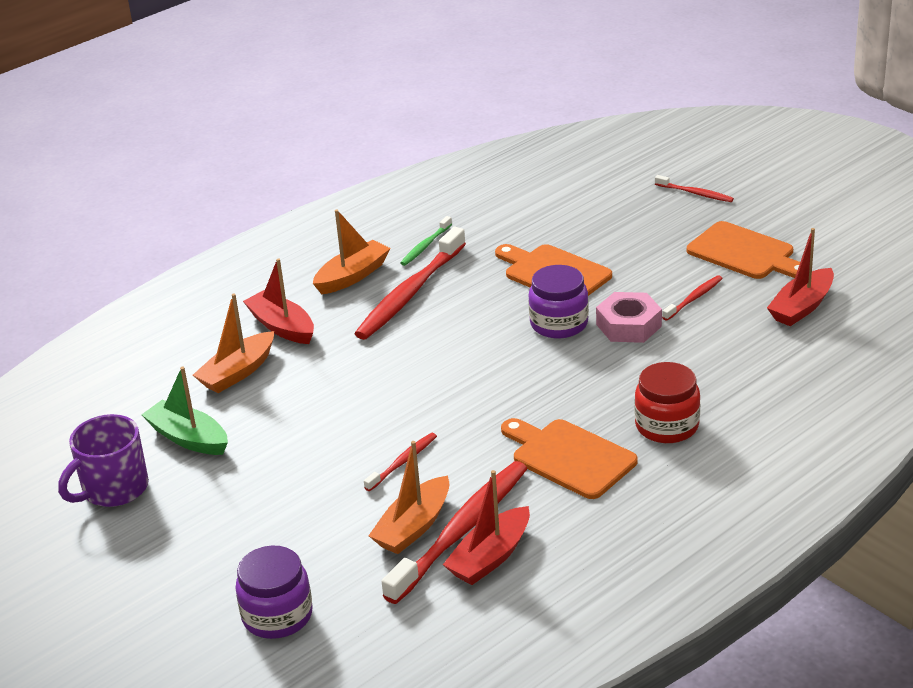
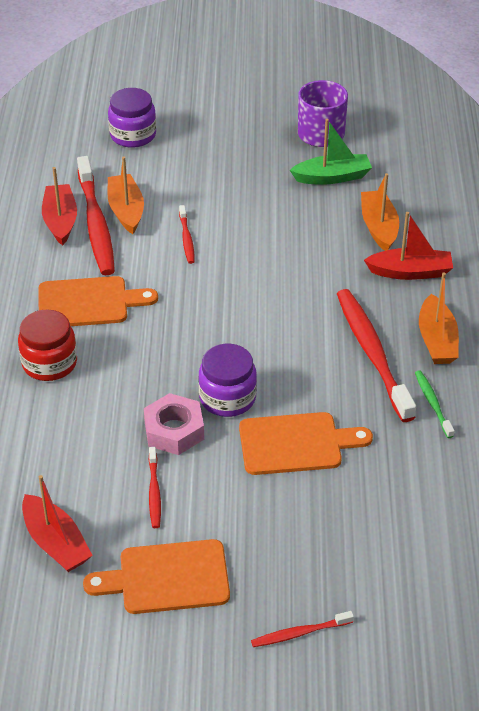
camera: 130 degrees right, 10 degrees up
(802, 307) = (56, 543): red boat -> red boat turned 150 degrees clockwise

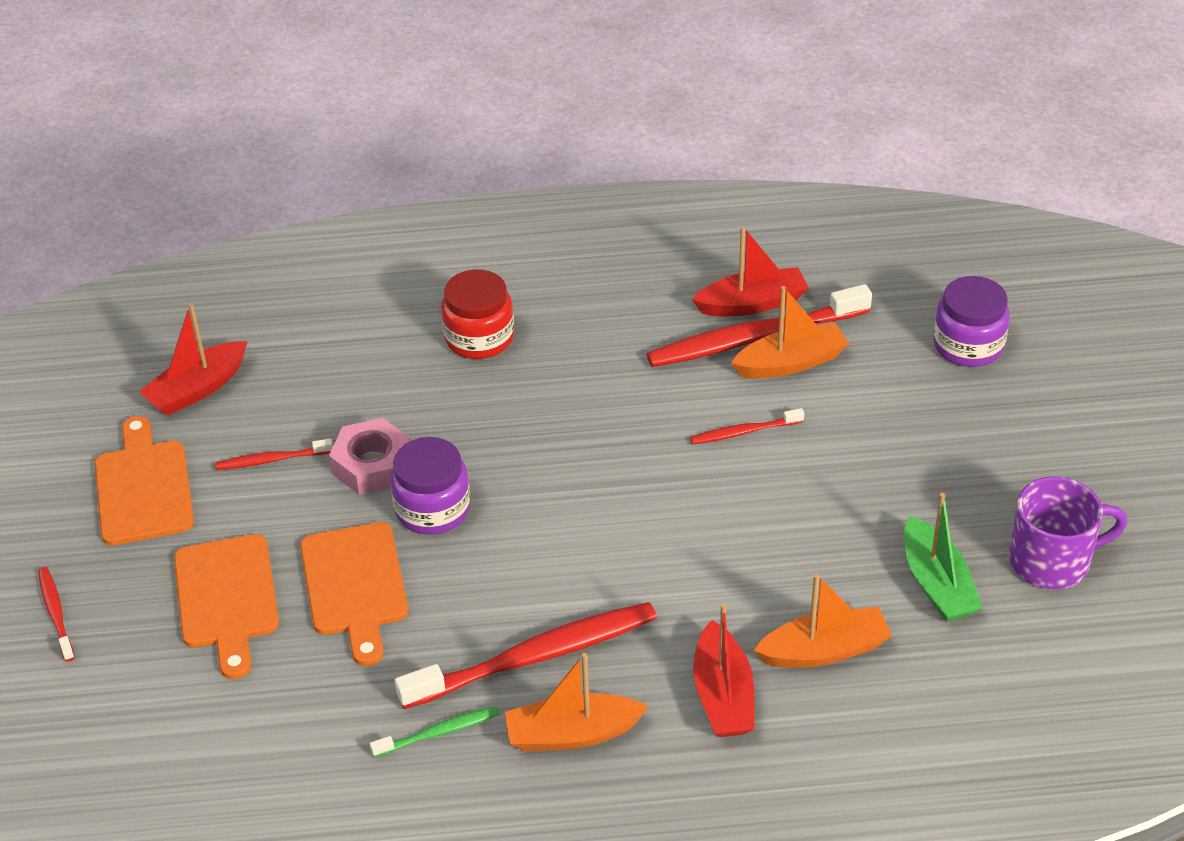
camera: 85 degrees right, 0 degrees up
(88, 302) = (594, 355): orange cutting board -> orange cutting board (227, 598)

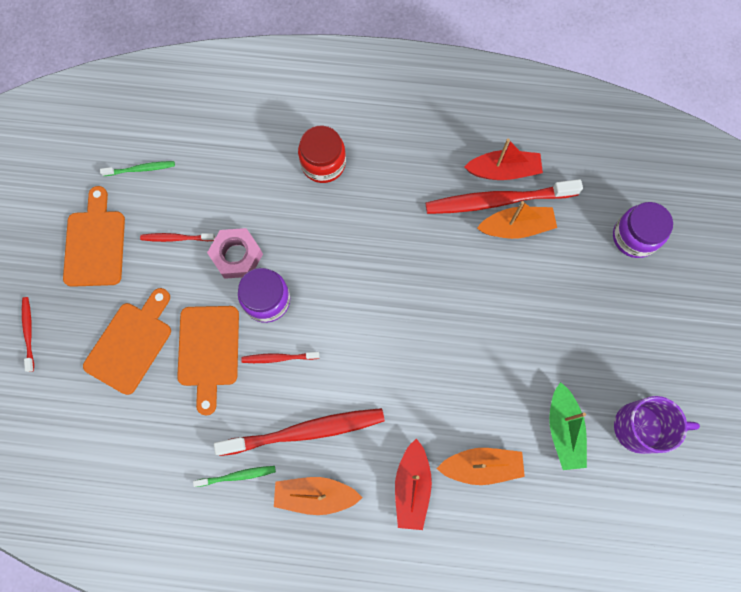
camera: 10 degrees right, 30 degrees up
(197, 389) = (141, 169): red boat -> green toothbrush
(227, 598) = (131, 343): orange cutting board -> orange cutting board turned 150 degrees counterclockwise
(744, 432) = (473, 279): red toothbrush -> red toothbrush (278, 358)

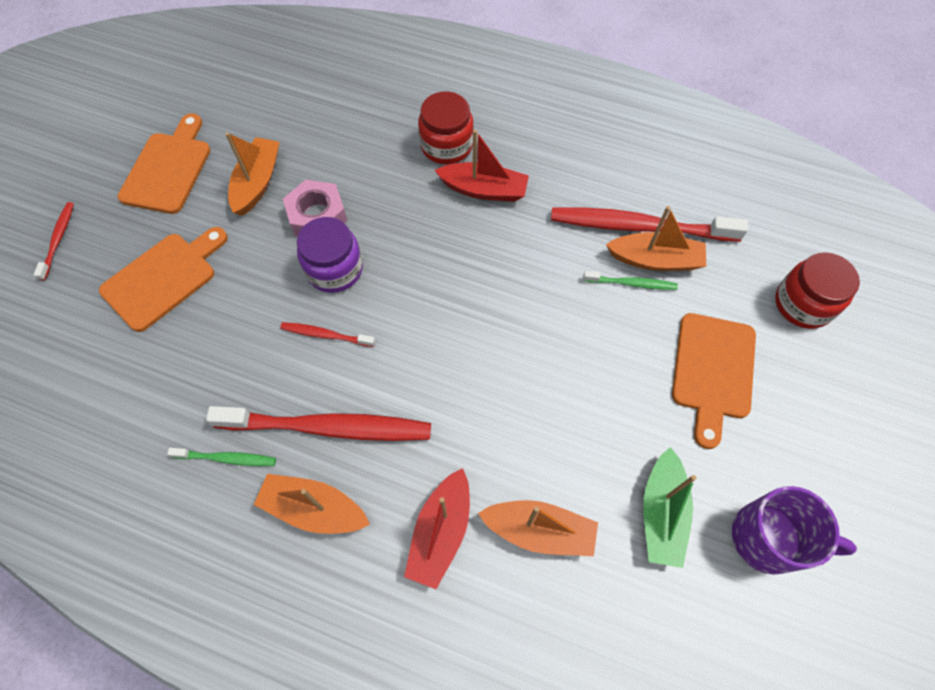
camera: 15 degrees right, 10 degrees down
(141, 169) = (246, 109): green toothbrush -> green toothbrush (631, 283)
(176, 238) = (257, 183): red toothbrush -> orange boat
(209, 351) = (247, 307): orange cutting board -> orange cutting board (713, 371)
(503, 171) = (654, 197): red boat -> red boat (483, 190)
(634, 237) = (803, 304): purple jar -> red jar

